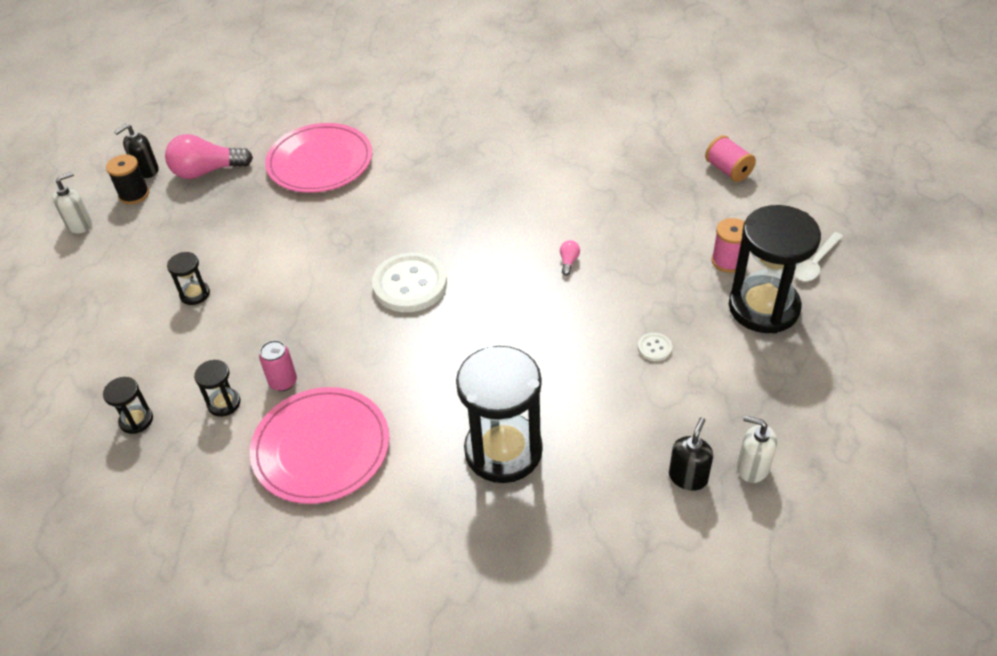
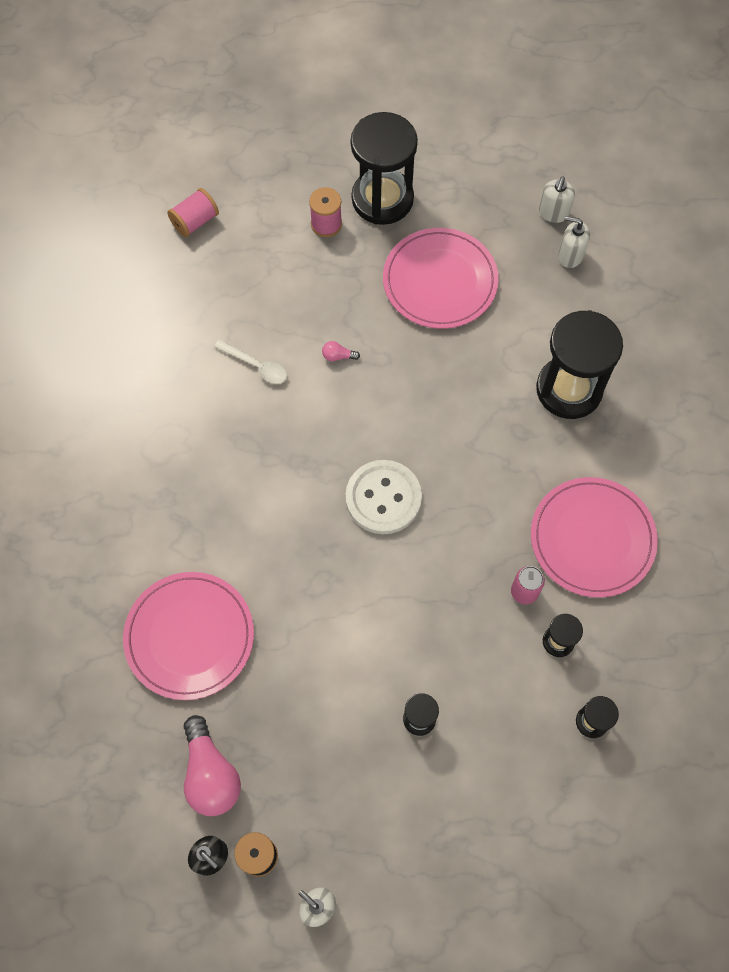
camera: 100 degrees left, 20 degrees up
(654, 348) = (440, 281): white button -> pink plate
(688, 477) = (570, 255): black soap dispenser -> white soap dispenser
(815, 263) = (323, 158): white spoon -> white spoon (256, 366)

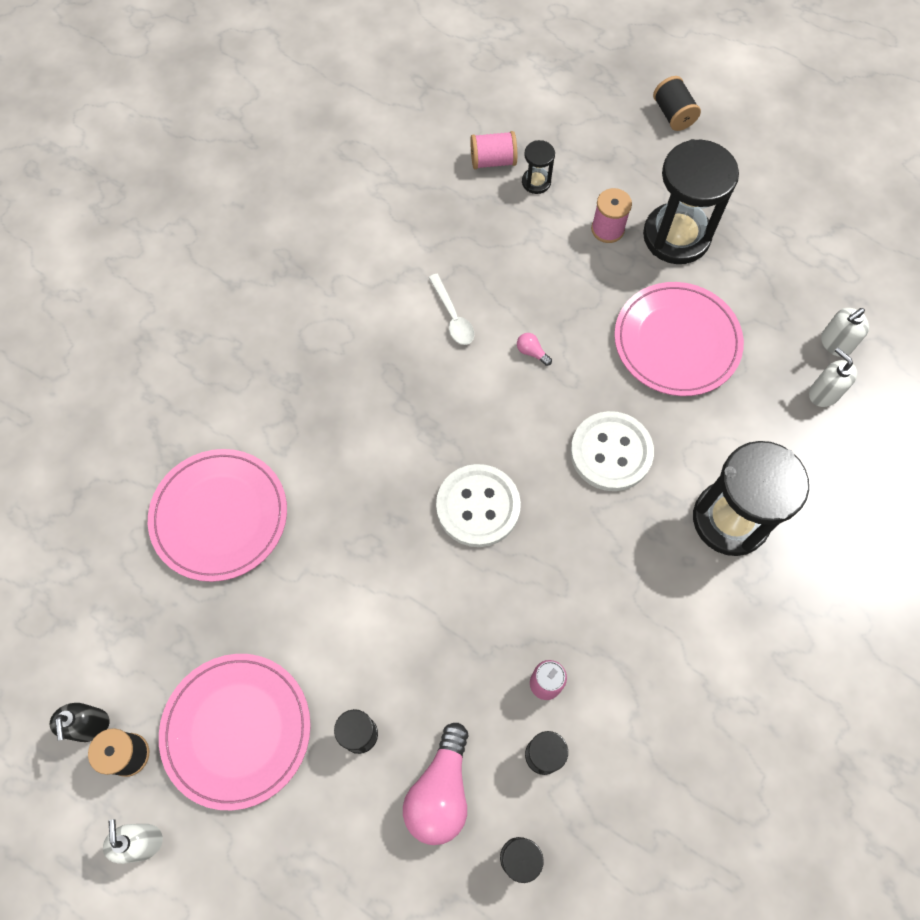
camera: 35 degrees right, 0 degrees up
(211, 774) = (145, 650): pink light bulb -> pink light bulb (440, 791)
(243, 219) = (536, 182): none -> black hourglass
(311, 101) = (673, 114): none -> black spool
(451, 395) = (611, 452): none -> white button
(592, 538) = (649, 678): pink plate -> pink plate (237, 730)

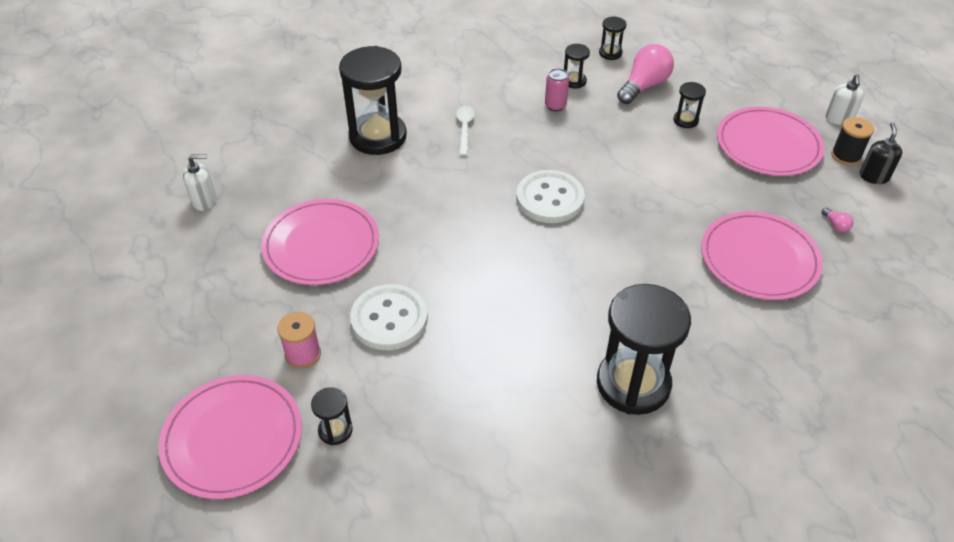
camera: 155 degrees left, 20 degrees down
(453, 316) = (497, 333): white spoon -> white spoon (464, 129)
(493, 161) = (363, 474): pink spool -> none
(532, 352) = (445, 280): pink light bulb -> pink light bulb (835, 225)
(608, 147) = (232, 438): none -> pink plate
(611, 452) = (430, 196): white button -> white button (389, 319)
(673, 114) = (136, 447): black spool -> none
(676, 236) = (247, 323): black hourglass -> black hourglass (633, 384)
(823, 393) = (246, 176): white soap dispenser -> none

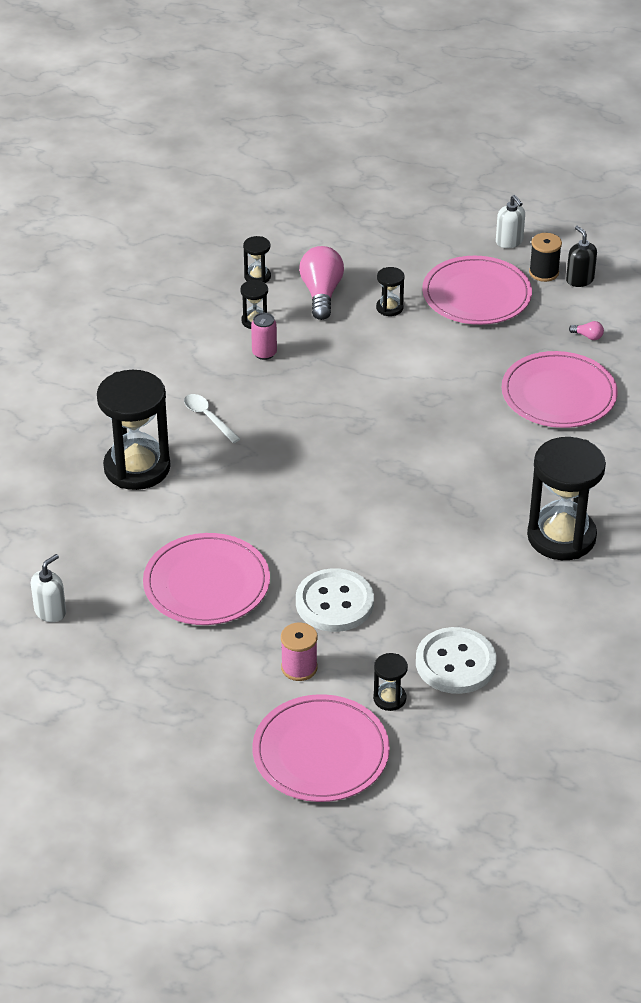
camera: 40 degrees left, 5 degrees down
(550, 199) = (352, 437): white button -> white button (455, 663)

